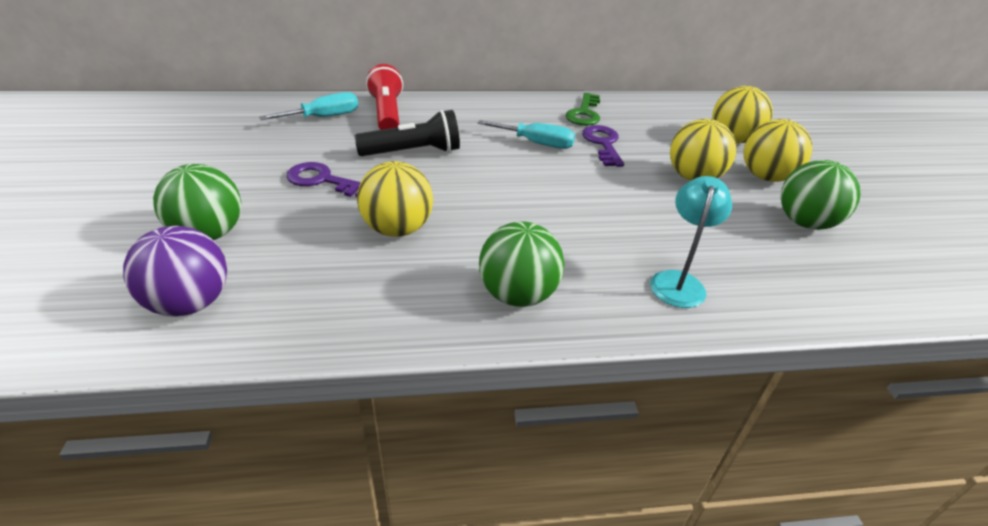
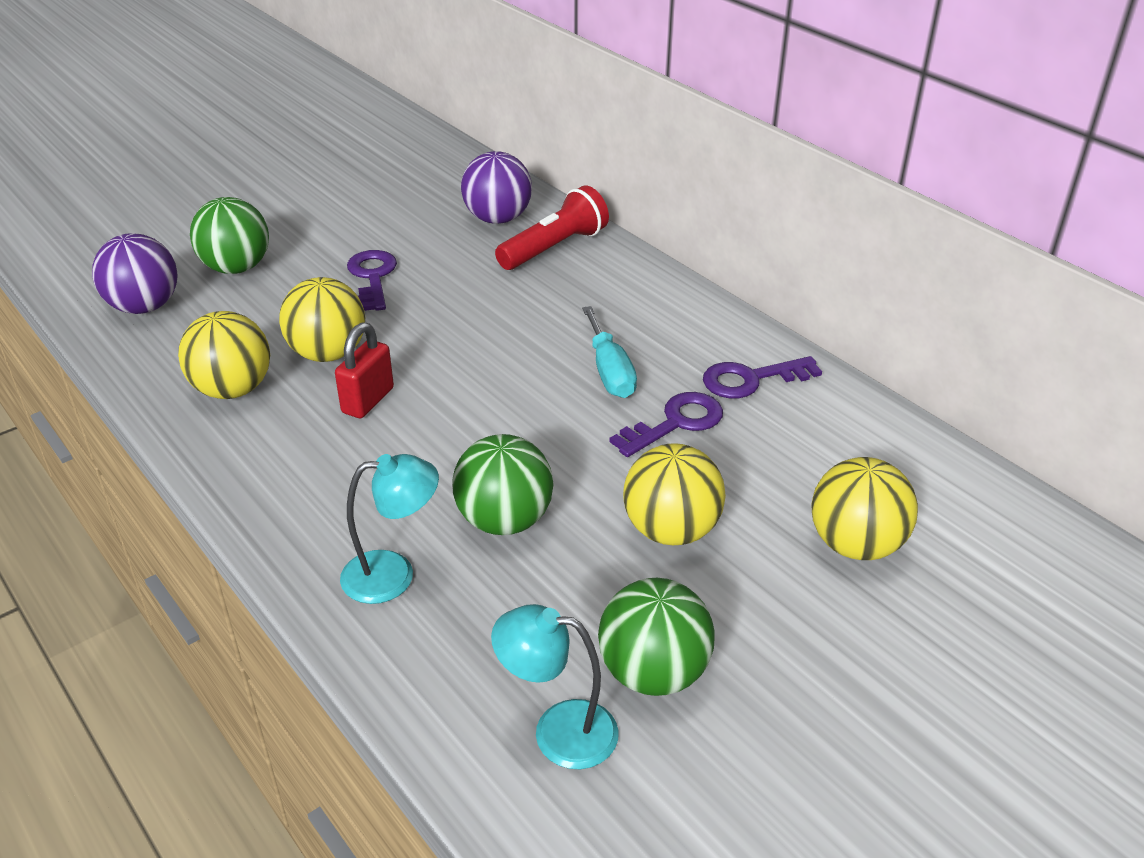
camera: 60 degrees right, 0 degrees up
(324, 117) = (497, 219): turquoise screwdriver -> purple ball
(413, 152) = (485, 300): black flashlight -> none
(476, 231) = (368, 400): none -> red padlock
(518, 295) = (278, 466): green ball -> green ball (504, 520)
(584, 113) = (751, 379): green key -> purple key
(766, 177) = (760, 606): yellow ball -> yellow ball (233, 389)
(843, 268) = (558, 731): none -> turquoise lamp

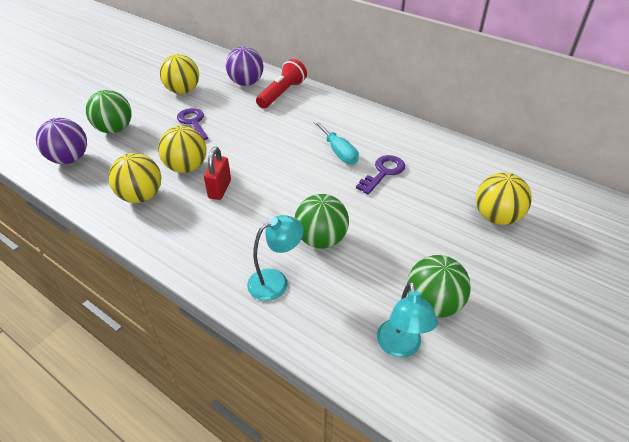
camera: 15 degrees left, 5 degrees up
(558, 731) = (400, 347): turquoise lamp -> turquoise lamp turned 90 degrees counterclockwise
(671, 530) = (406, 228): yellow ball -> yellow ball (183, 91)
(751, 379) = (409, 144): purple key -> none

